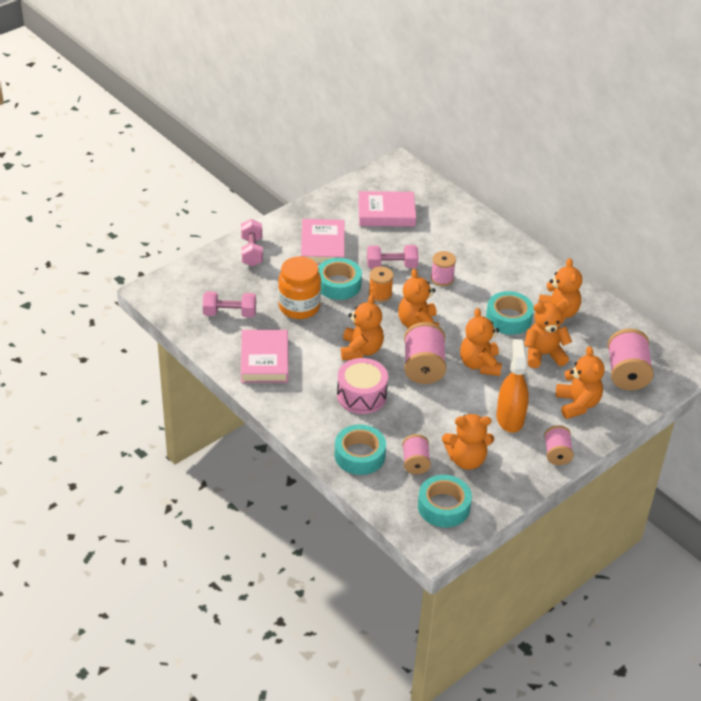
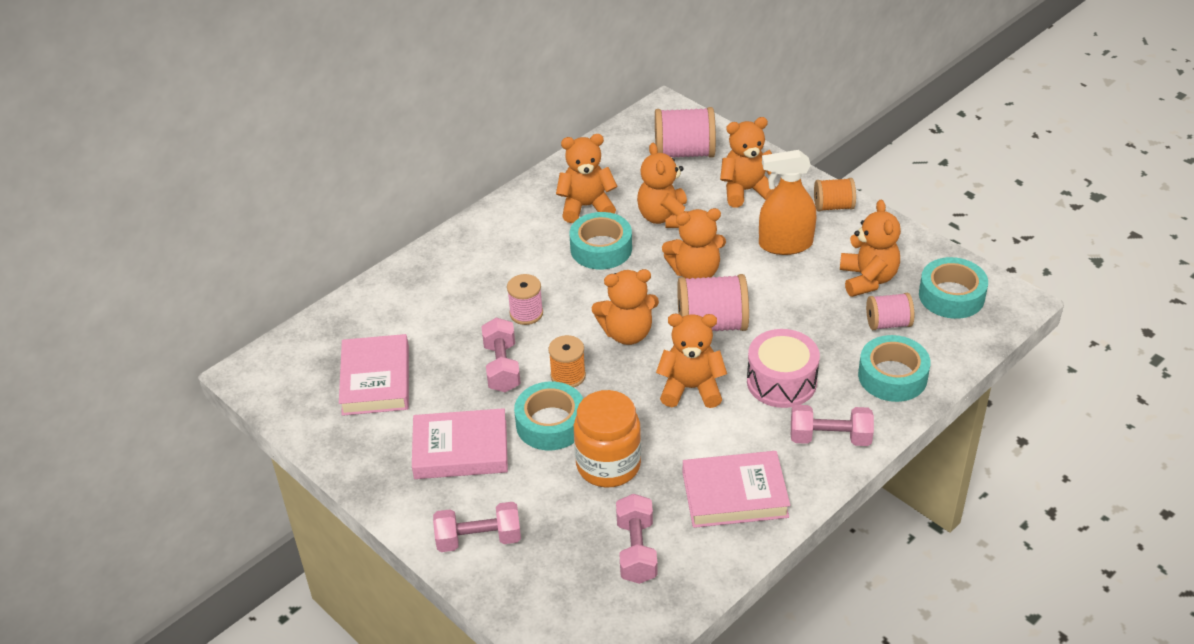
camera: 90 degrees left, 0 degrees up
(305, 412) = (830, 438): none -> pink dumbbell
(557, 453) = (833, 206): pink spool -> orange spool

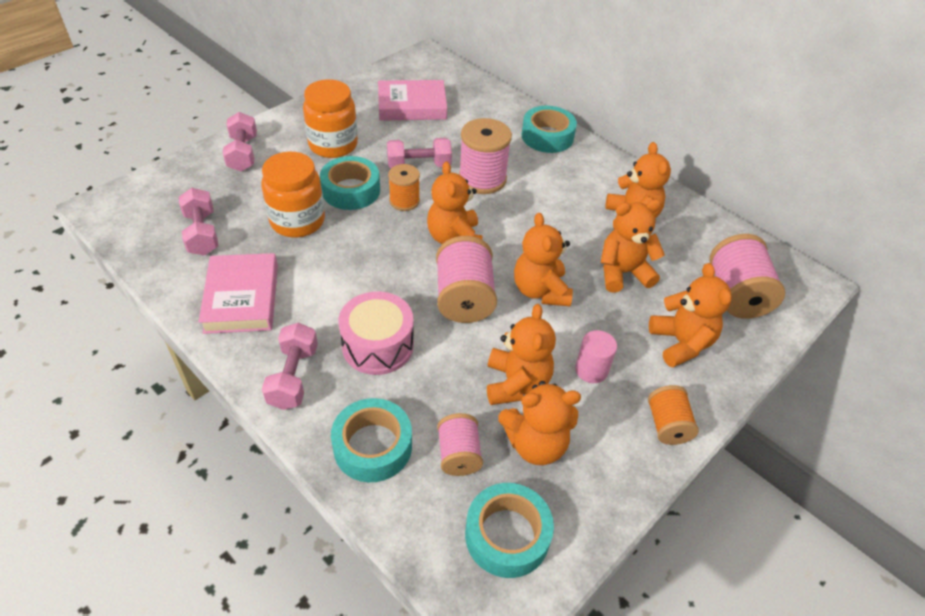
camera: 85 degrees right, 5 degrees up
(460, 449) = (333, 145): pink book -> orange jar
(526, 313) = (482, 179): pink spool -> pink spool, size x1.65
(601, 248) = (571, 226): turquoise tape -> turquoise tape (547, 136)
(636, 550) = (202, 233): pink dumbbell -> pink dumbbell turned 75 degrees clockwise
(691, 388) = (378, 277): orange teddy bear -> orange teddy bear (516, 383)
(785, 244) = (591, 370): orange spray bottle -> pink cylinder

